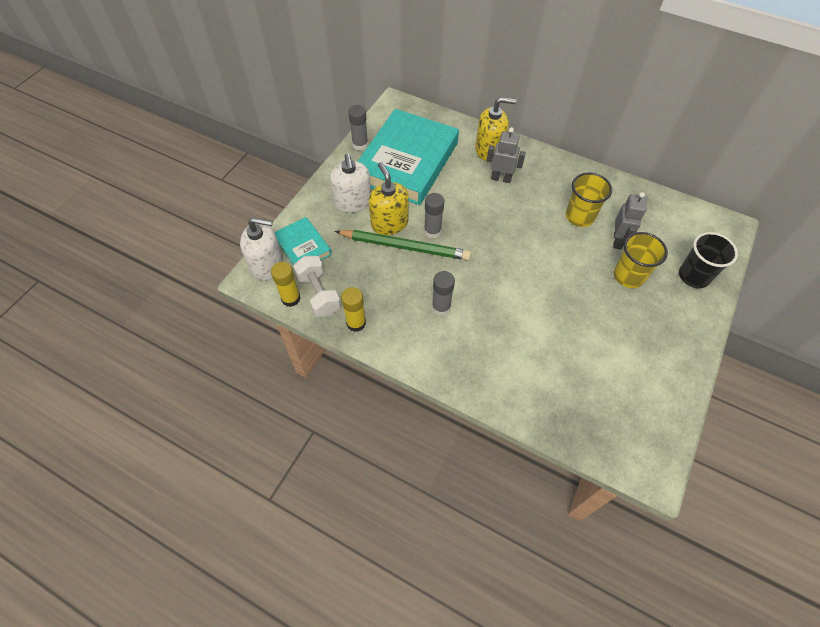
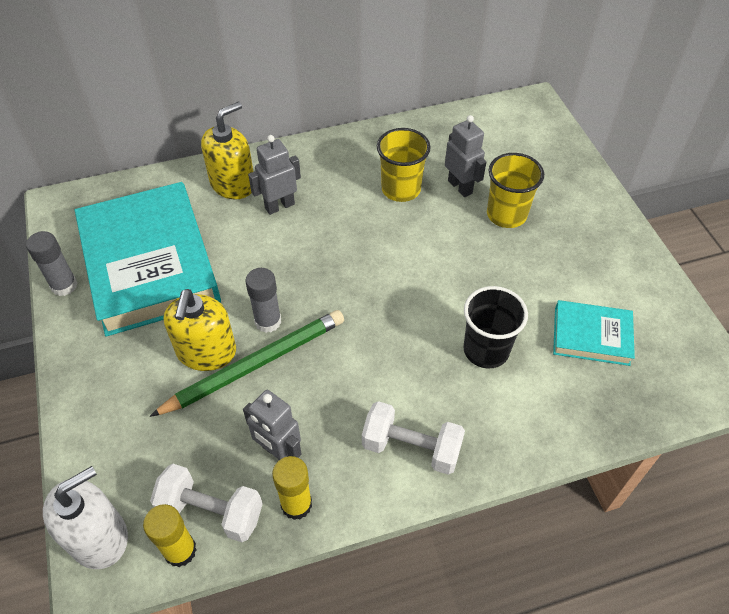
camera: 45 degrees left, 5 degrees down
(303, 246) = (124, 471): turquoise book -> turquoise book (591, 336)
(353, 202) = (131, 362): white soap dispenser -> none
(372, 294) = (278, 452): none -> grey robot
(389, 223) = (206, 352): yellow soap dispenser -> yellow soap dispenser turned 105 degrees counterclockwise
(435, 346) = (411, 448): none -> white dumbbell
(441, 307) = (370, 399): grey glue stick -> none
(693, 276) = (556, 171): black cup -> black cup (486, 350)

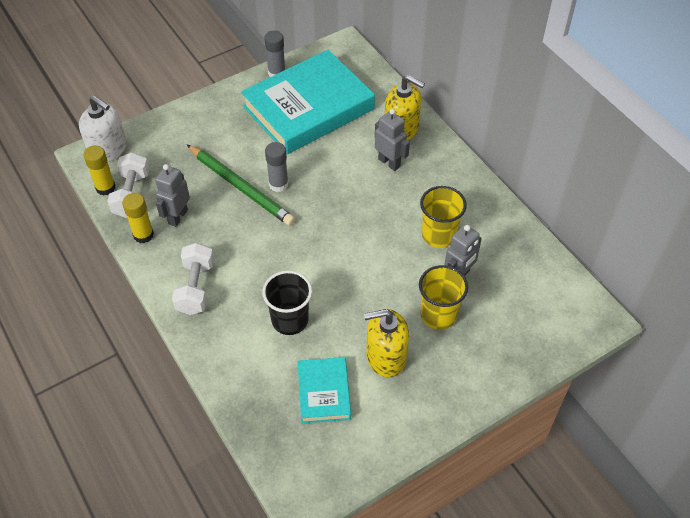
camera: 75 degrees right, 0 degrees up
(206, 352) = (244, 159): yellow soap dispenser -> yellow soap dispenser (385, 357)

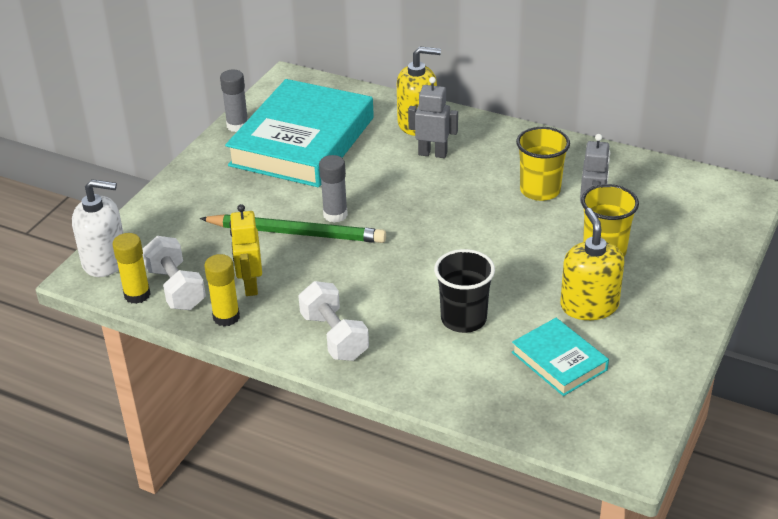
camera: 30 degrees left, 15 degrees down
(177, 217) = (250, 286): grey robot -> yellow robot
(385, 357) = (589, 305): yellow soap dispenser -> yellow soap dispenser turned 120 degrees clockwise

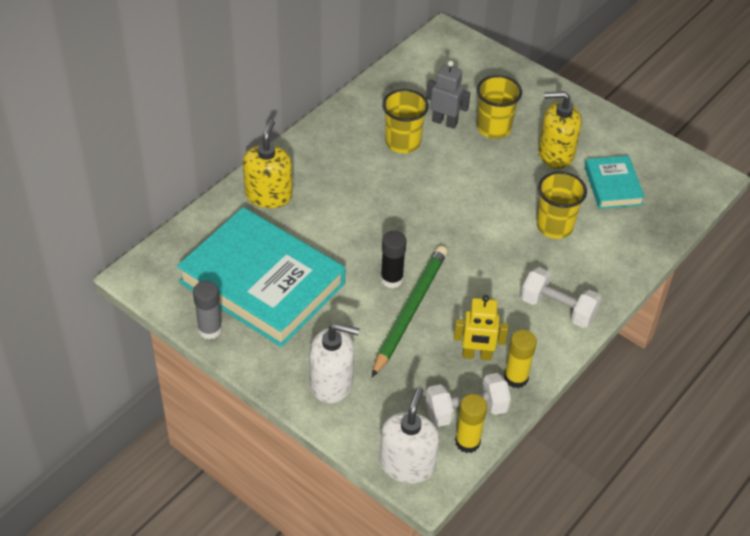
camera: 80 degrees left, 10 degrees up
(193, 201) = (332, 383): none -> white soap dispenser
(334, 336) = (558, 309): white dumbbell -> white dumbbell turned 45 degrees clockwise
(335, 215) = (391, 279): grey glue stick -> black glue stick
(432, 153) = (322, 195): grey robot -> none
(463, 319) = (554, 226): black cup -> yellow cup
(559, 361) = (613, 186): turquoise book -> turquoise book turned 75 degrees counterclockwise

